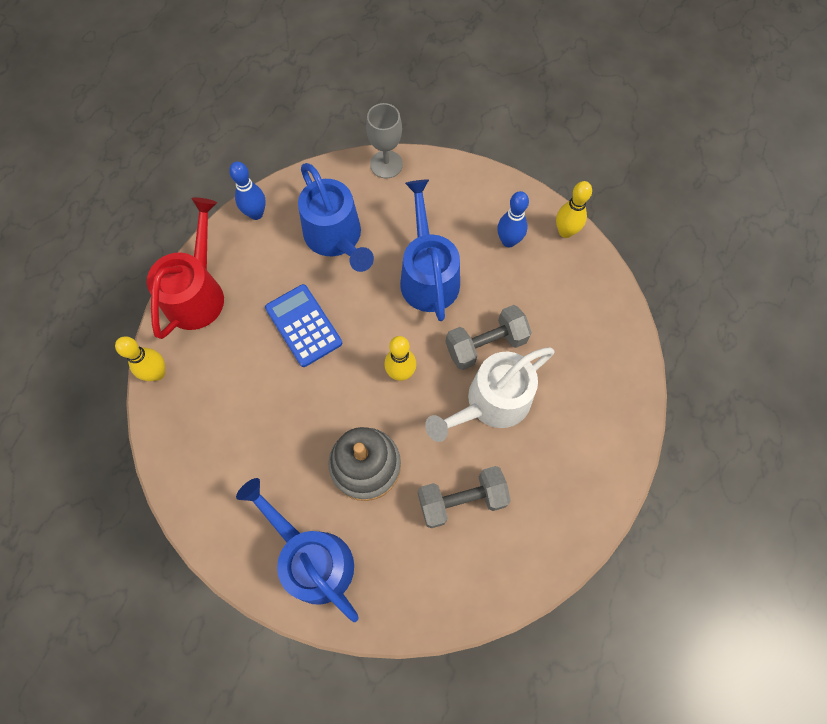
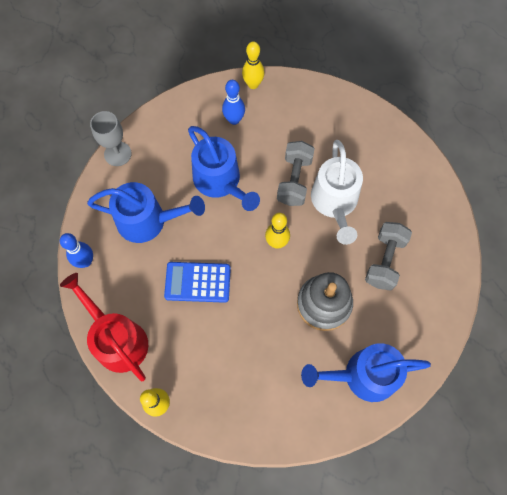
camera: 55 degrees left, 0 degrees up
(428, 275) = (220, 182): blue watering can -> blue watering can turned 150 degrees counterclockwise

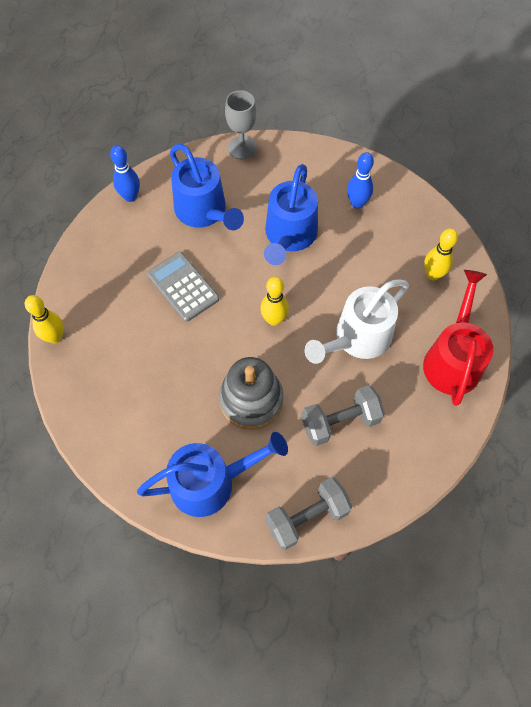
camera: 50 degrees right, 5 degrees down
(117, 339) = (84, 266): red watering can -> red watering can (452, 359)
(197, 282) = (183, 287): blue calculator -> grey calculator
(253, 84) = (406, 192): yellow bowling pin -> yellow bowling pin (433, 275)
(294, 180) = (346, 290): grey dumbbell -> grey dumbbell (307, 517)
(363, 376) = (211, 482): blue watering can -> blue watering can turned 120 degrees clockwise

